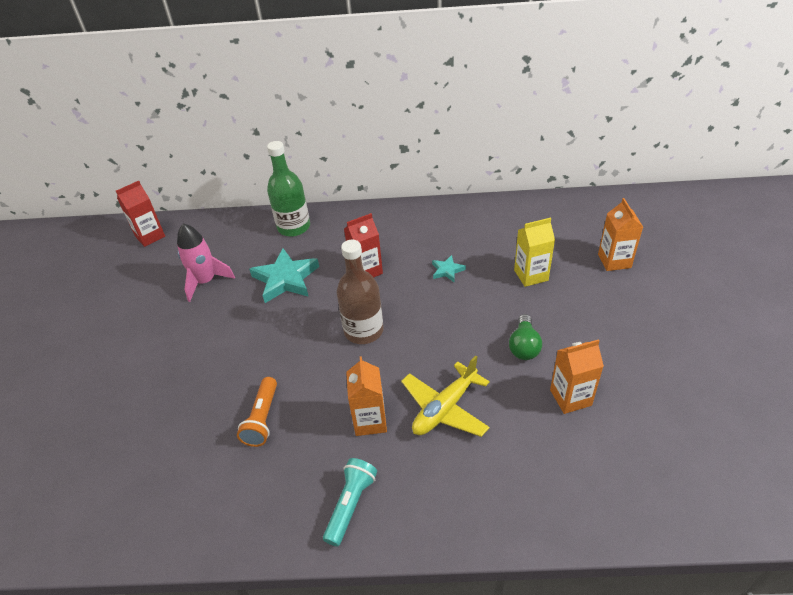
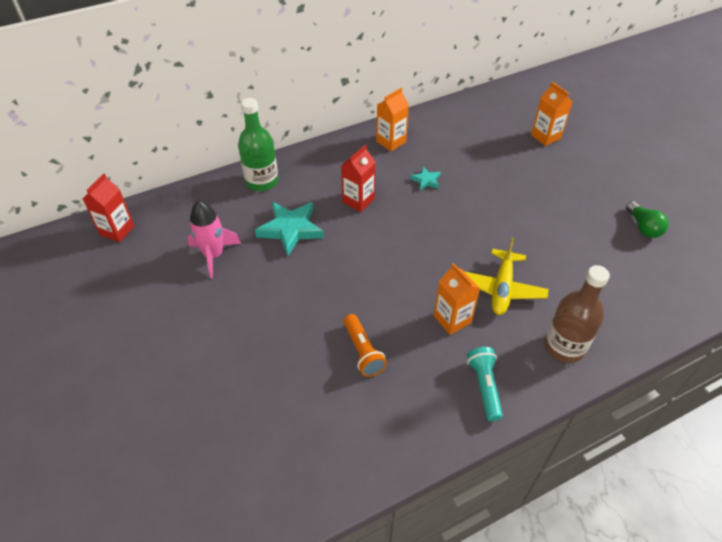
camera: 30 degrees left, 5 degrees up
(363, 331) = (394, 251): brown bottle -> brown bottle (564, 346)
(524, 346) = (526, 221): green light bulb -> green light bulb (643, 227)
(531, 275) = (493, 165): yellow carton -> none
(570, 397) = (583, 248): orange carton -> orange carton (391, 142)

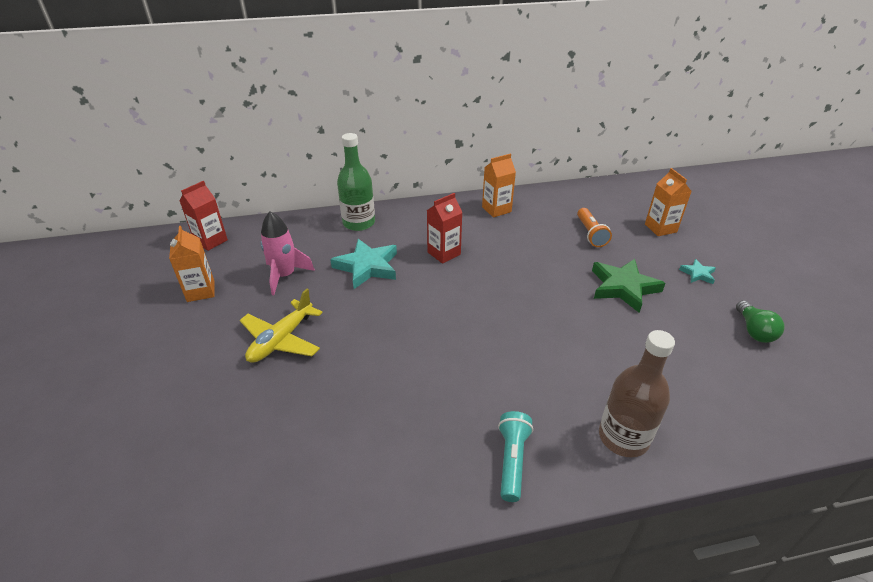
camera: 15 degrees right, 10 degrees down
(363, 351) = (390, 393): orange flashlight -> orange flashlight (590, 234)
(426, 180) = (519, 247): turquoise star -> turquoise star (697, 274)
(452, 319) = (500, 381): orange carton -> orange carton (201, 291)
(502, 288) = (567, 361): yellow plane -> yellow plane (281, 340)
(529, 206) = (623, 287): none -> green star

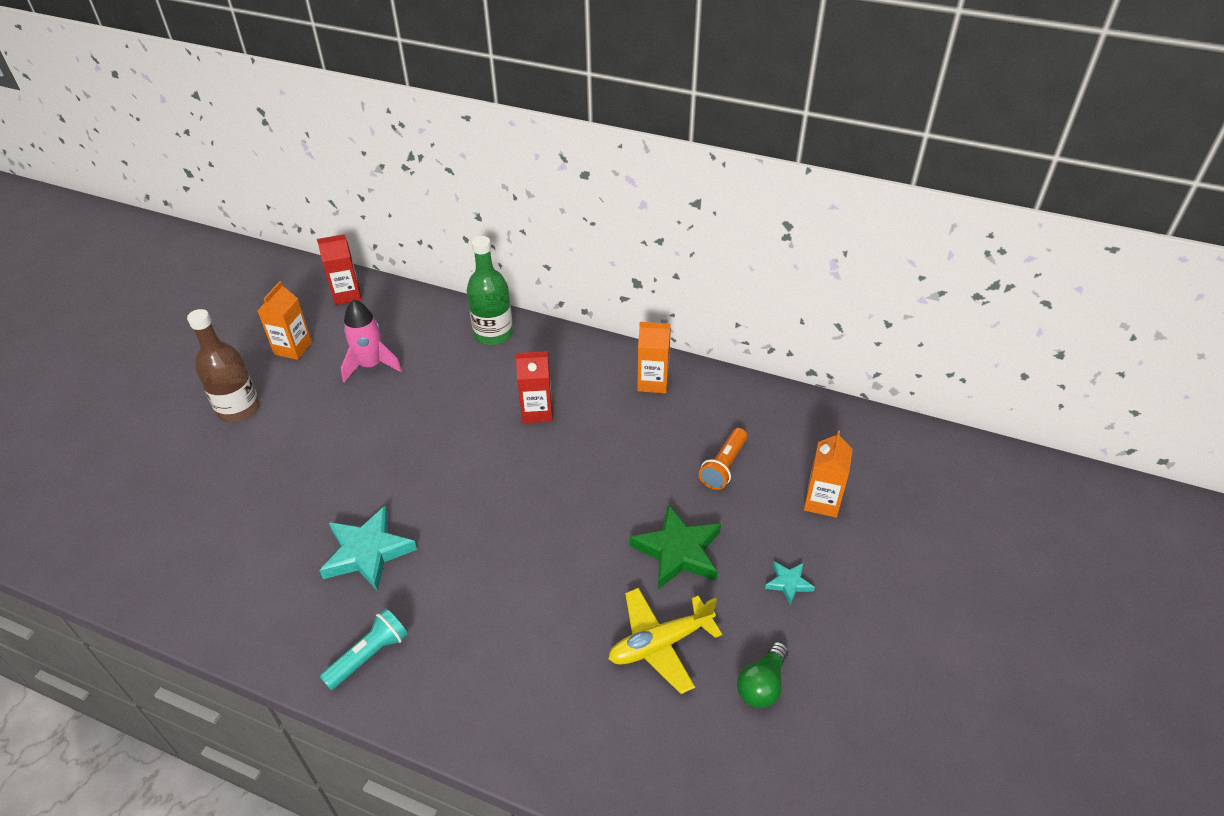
camera: 35 degrees right, 5 degrees up
(281, 340) = (308, 433): yellow plane -> yellow plane (660, 644)
(367, 267) = (450, 391): turquoise star -> turquoise star (367, 552)
(623, 437) = (482, 699): brown bottle -> brown bottle (238, 409)

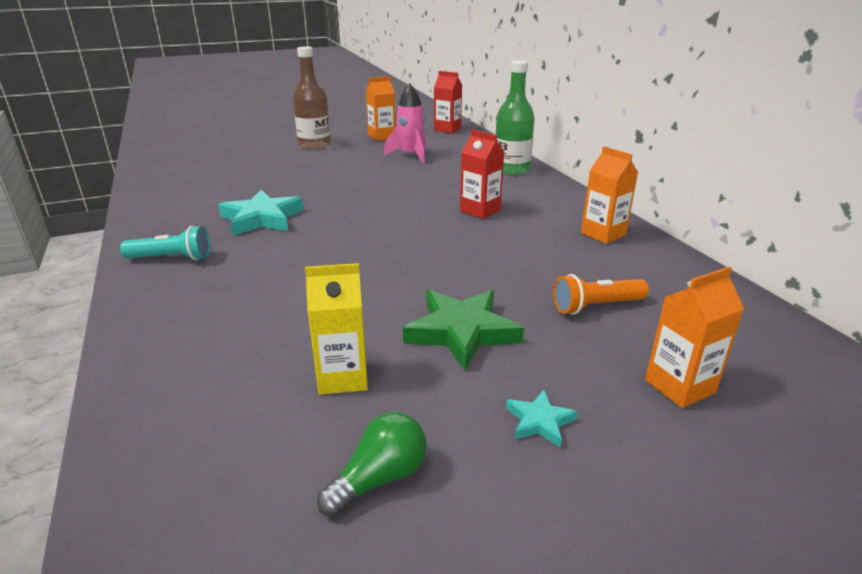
camera: 45 degrees right, 15 degrees down
(660, 644) = (343, 377): yellow plane -> yellow carton
(762, 684) = (379, 478): green light bulb -> green light bulb turned 150 degrees clockwise

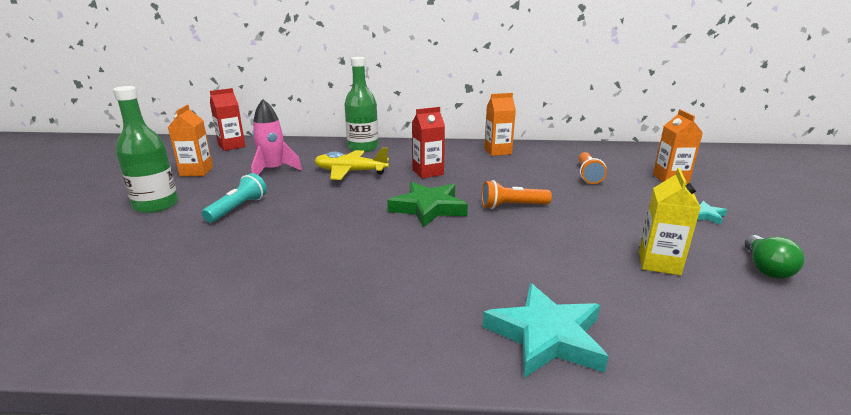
camera: 65 degrees left, 5 degrees down
(172, 258) = (397, 331): turquoise flashlight -> turquoise flashlight (238, 208)
(262, 218) = (341, 262): turquoise star -> turquoise star (546, 336)
(314, 145) = (156, 205): brown bottle -> green bottle
(379, 478) = (765, 268): green light bulb -> green light bulb turned 150 degrees counterclockwise
(431, 268) = (512, 206): none -> orange flashlight
(440, 180) = (350, 172): none -> yellow plane
(462, 332) = (607, 214): green star -> green star (428, 208)

